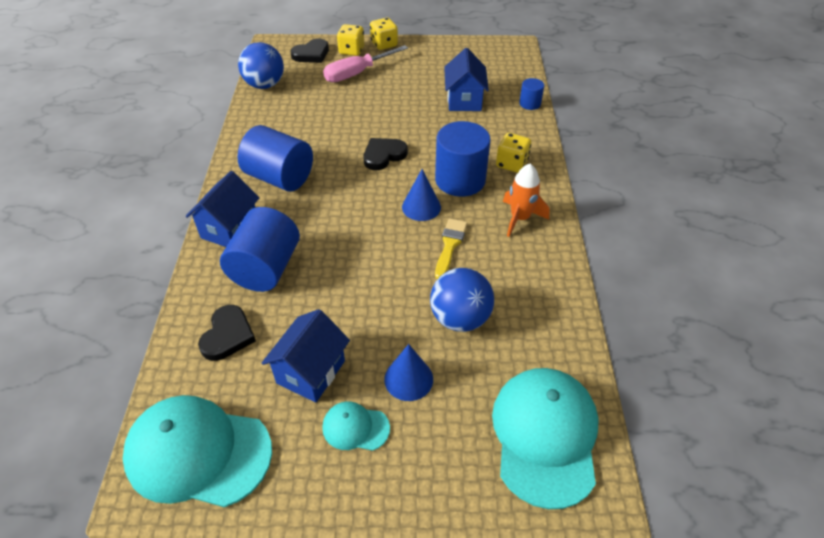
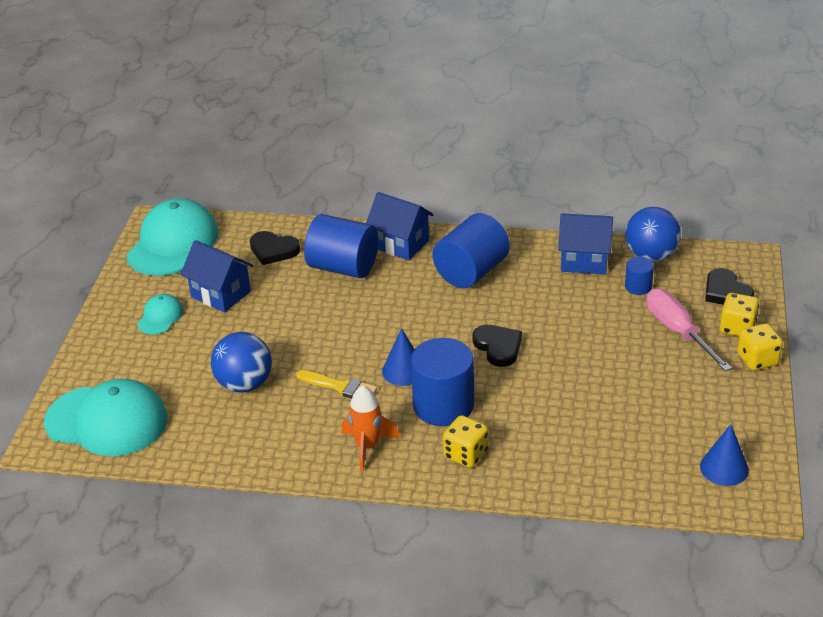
camera: 100 degrees right, 10 degrees down
(408, 379) = (192, 347): blue cone -> blue cone (724, 468)
(464, 100) = (609, 427): blue house -> blue house (584, 261)
(530, 103) = (597, 494): blue cylinder -> blue cylinder (638, 286)

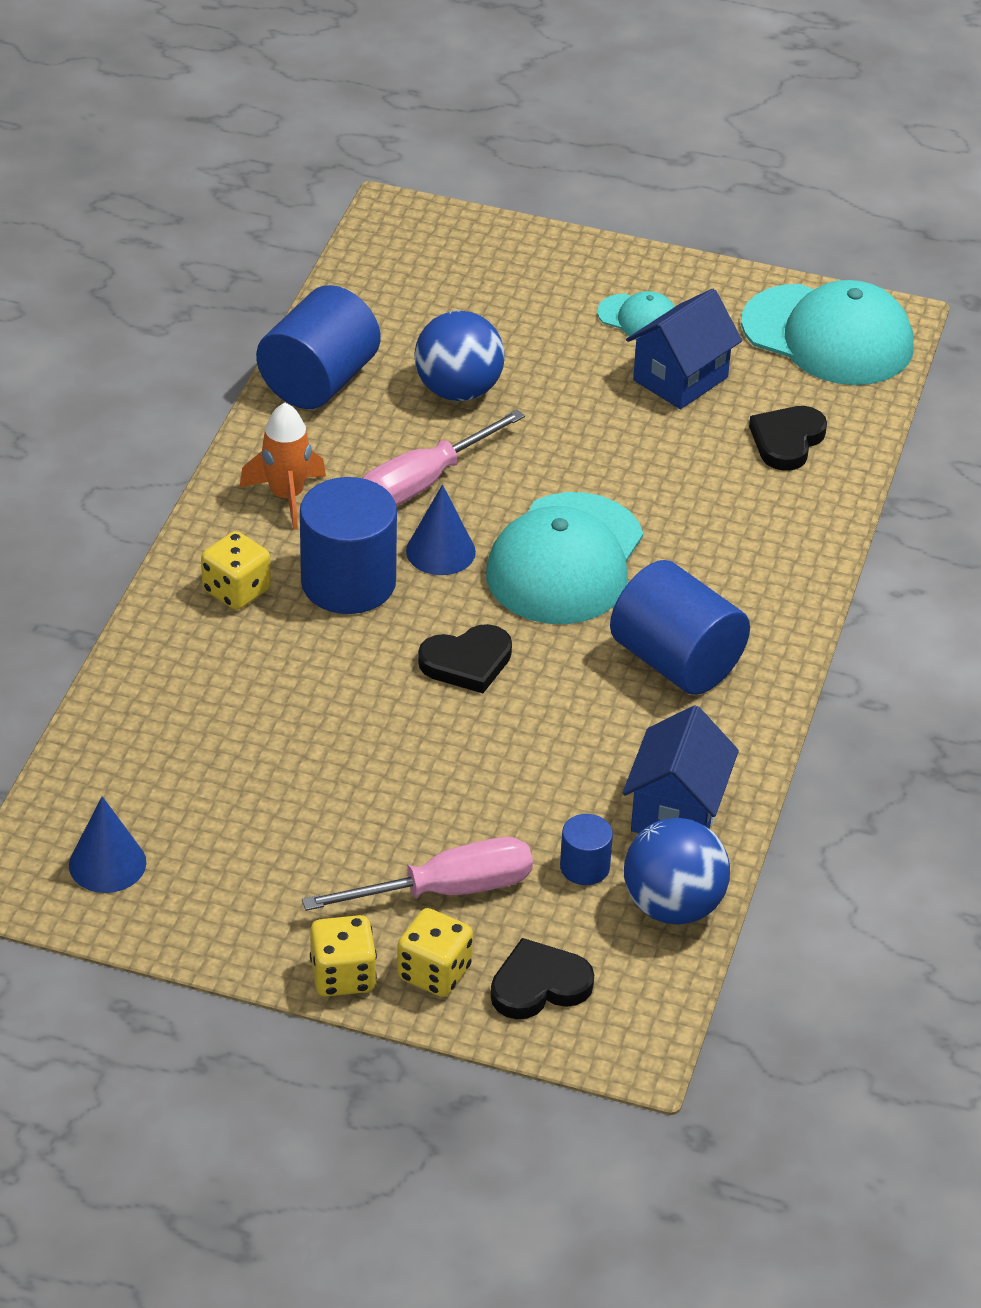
camera: 95 degrees right, 5 degrees up
(107, 421) = (420, 265): turquoise cap -> turquoise cap (565, 560)
(340, 387) = (423, 483): yellow brush -> pink screwdriver
(343, 267) = (723, 514): blue cylinder -> blue cylinder (319, 381)
(400, 244) = (775, 587): blue house -> none

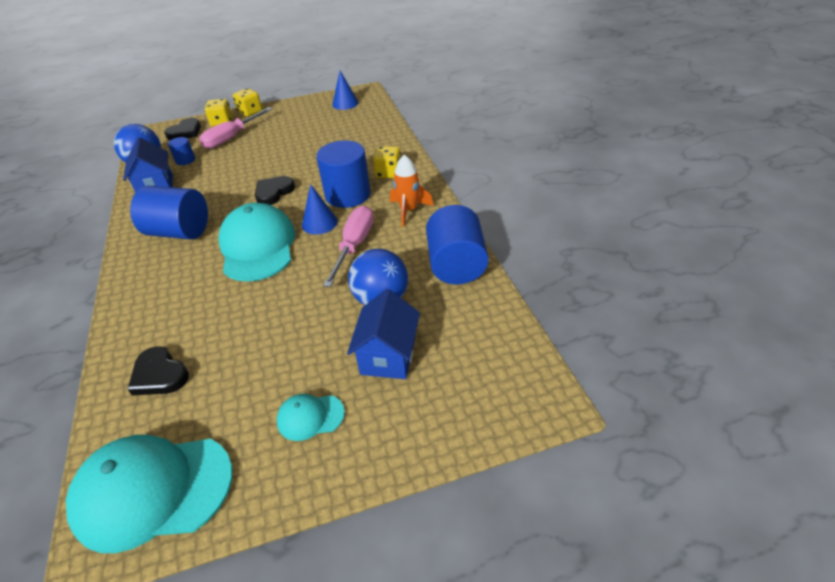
camera: 150 degrees right, 0 degrees up
(680, 379) = (252, 382): blue house -> blue house (388, 356)
(787, 441) = (159, 375): black heart -> black heart turned 135 degrees clockwise

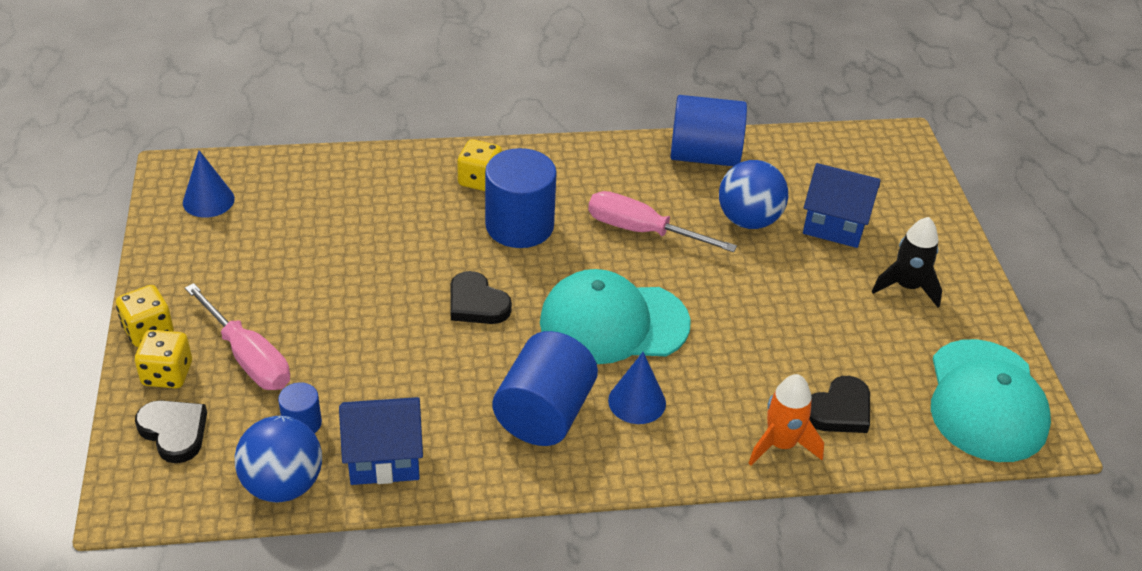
camera: 85 degrees left, 0 degrees up
(310, 417) = (906, 287): turquoise cap -> black rocket
(319, 223) = (579, 259): blue cone -> blue cone (637, 401)
(408, 211) = (583, 175): orange rocket -> orange rocket (781, 445)

